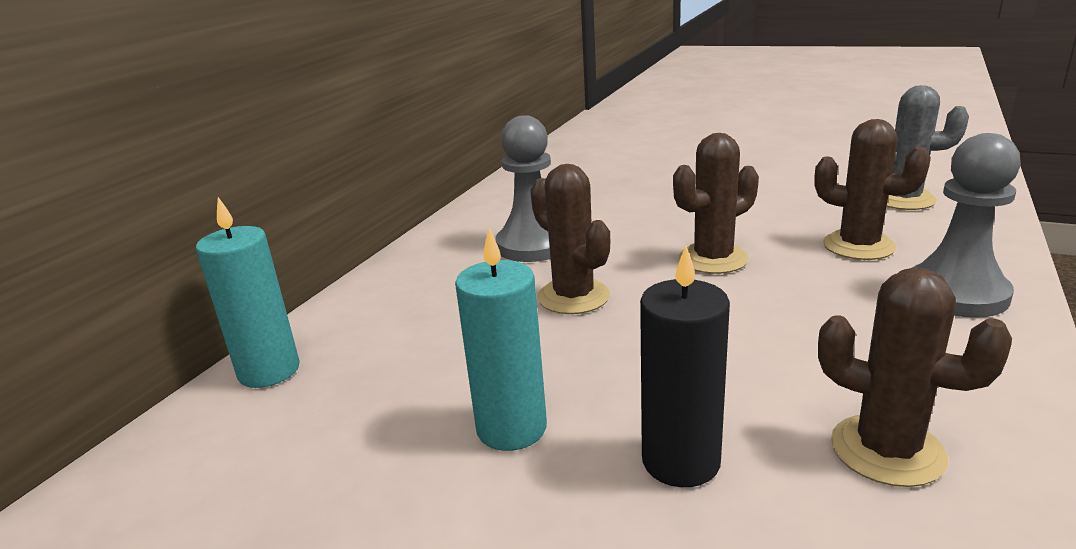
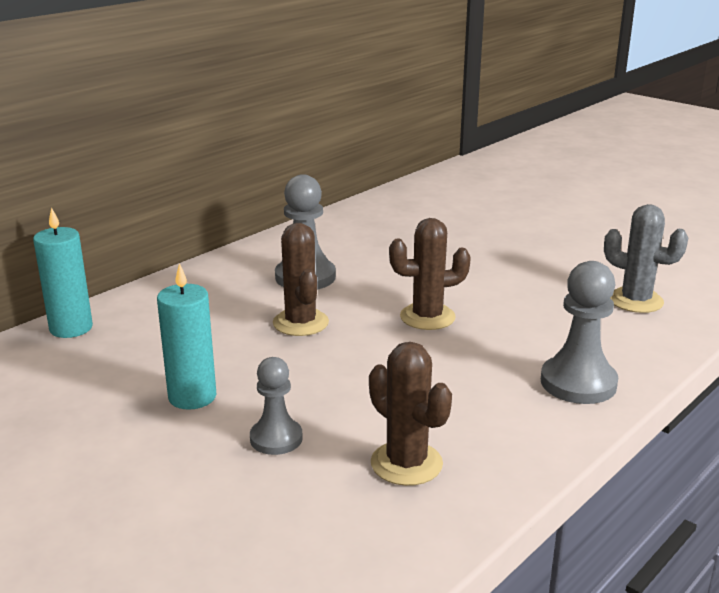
camera: 15 degrees right, 0 degrees up
(680, 461) = (276, 438): black candle -> grey pawn
(858, 246) = (550, 331): brown cactus -> none

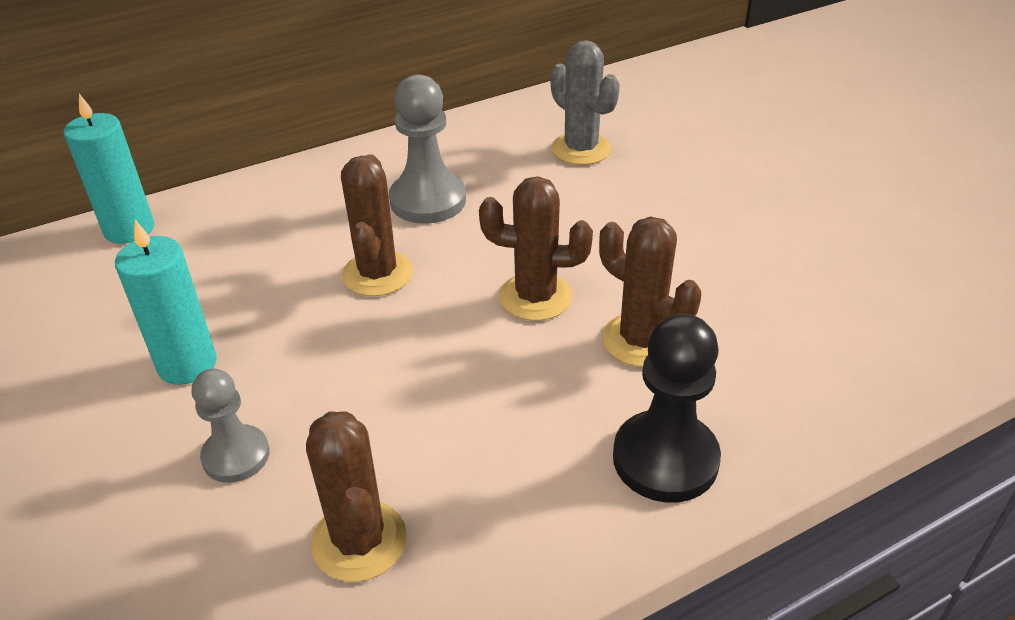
camera: 20 degrees right, 15 degrees up
(516, 328) = (640, 340): none -> brown cactus
(578, 383) = (665, 459): grey pawn -> black pawn
(635, 301) = (837, 327): grey cactus -> grey cactus (581, 149)

